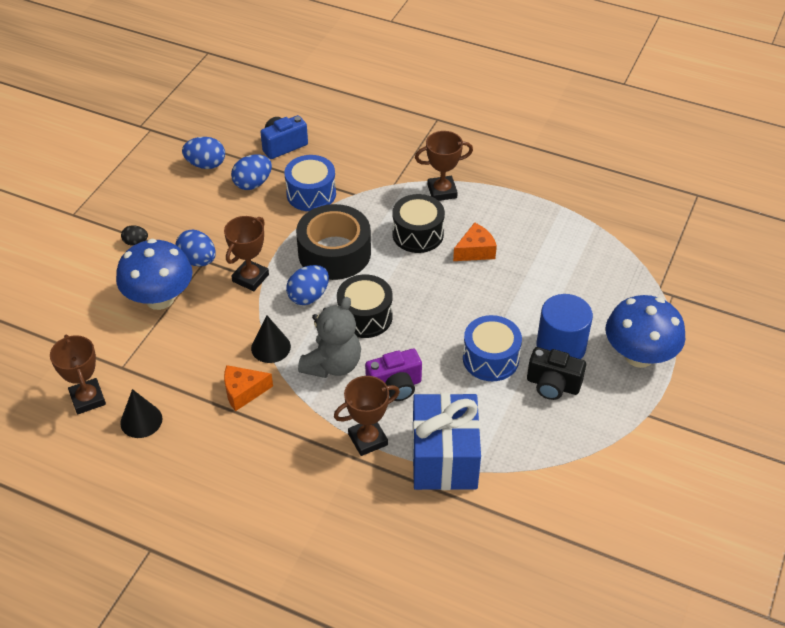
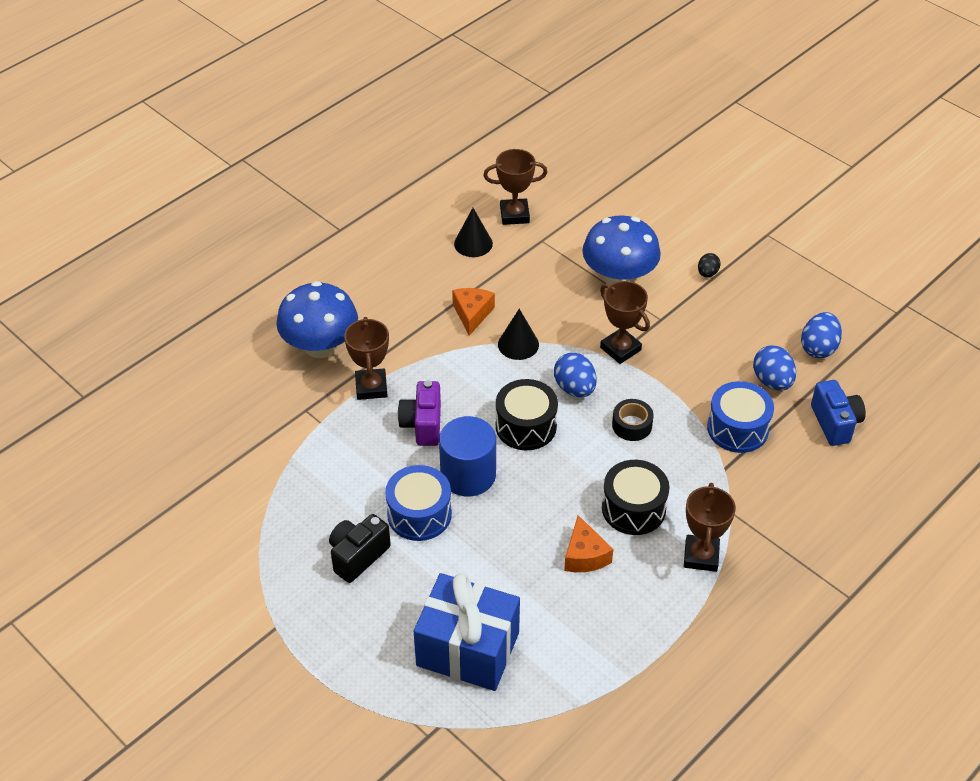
camera: 110 degrees right, 0 degrees up
(198, 260) = (662, 314): blue egg -> none
(332, 364) = (474, 385): grey teddy bear -> none
(334, 253) = (632, 425): black tape -> black tape, size x0.47
(444, 458) = (319, 437): blue gift -> blue gift (467, 649)
(561, 347) = (404, 584): blue cylinder -> blue cylinder (468, 475)
(639, 355) = (356, 655): blue mushroom -> blue mushroom (320, 346)

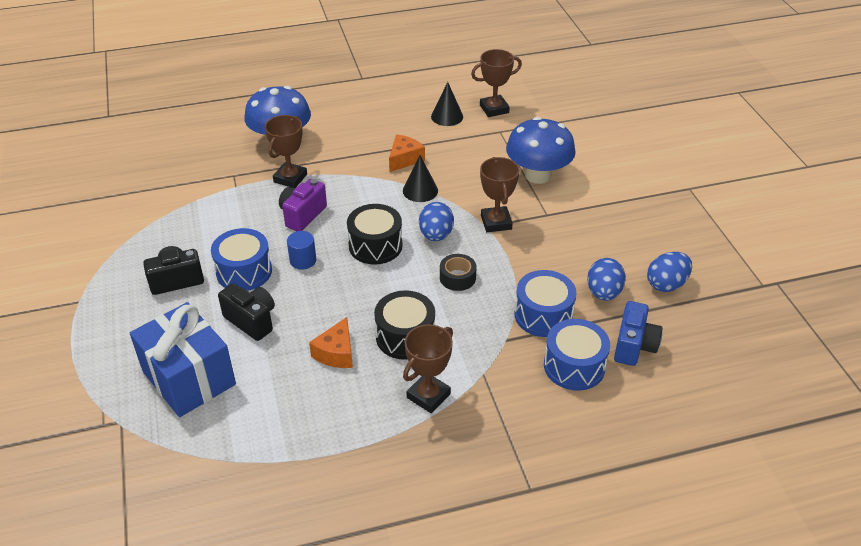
camera: 30 degrees right, 5 degrees down
(468, 475) = (303, 260): blue cylinder -> blue cylinder, size x0.55
(475, 562) = (252, 321): none -> black camera
(514, 215) = (494, 109): brown trophy -> brown trophy turned 45 degrees counterclockwise
(707, 273) = (614, 197): black egg -> none
(800, 466) = (574, 366): none -> blue drum

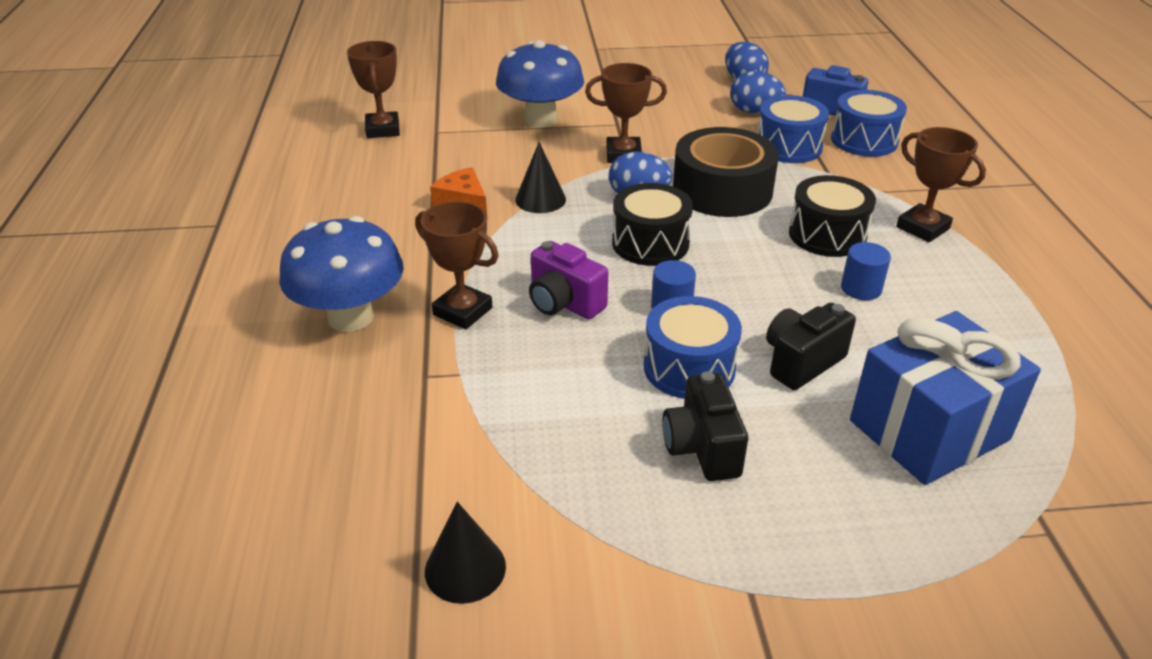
camera: 80 degrees left, 5 degrees down
(336, 353) = (861, 288): orange cheese -> blue cylinder
(447, 116) = (377, 164): black cone -> black cone (465, 568)
(457, 277) = (722, 190): black tape -> black tape, size x2.14

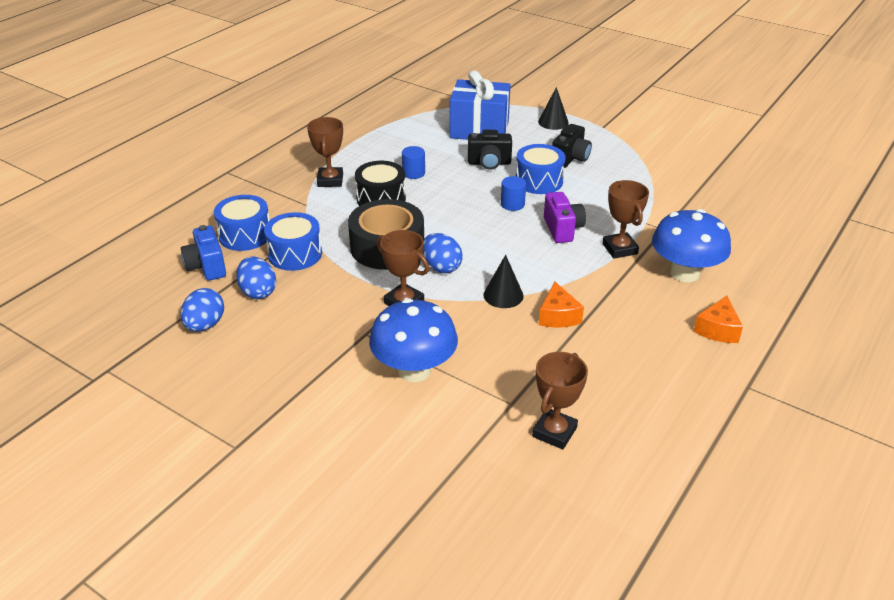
camera: 140 degrees left, 0 degrees up
(273, 265) = (717, 329): none -> orange cheese
(465, 568) = (694, 166): black cone -> black cone (553, 122)
(650, 243) = (477, 237): black drum -> none

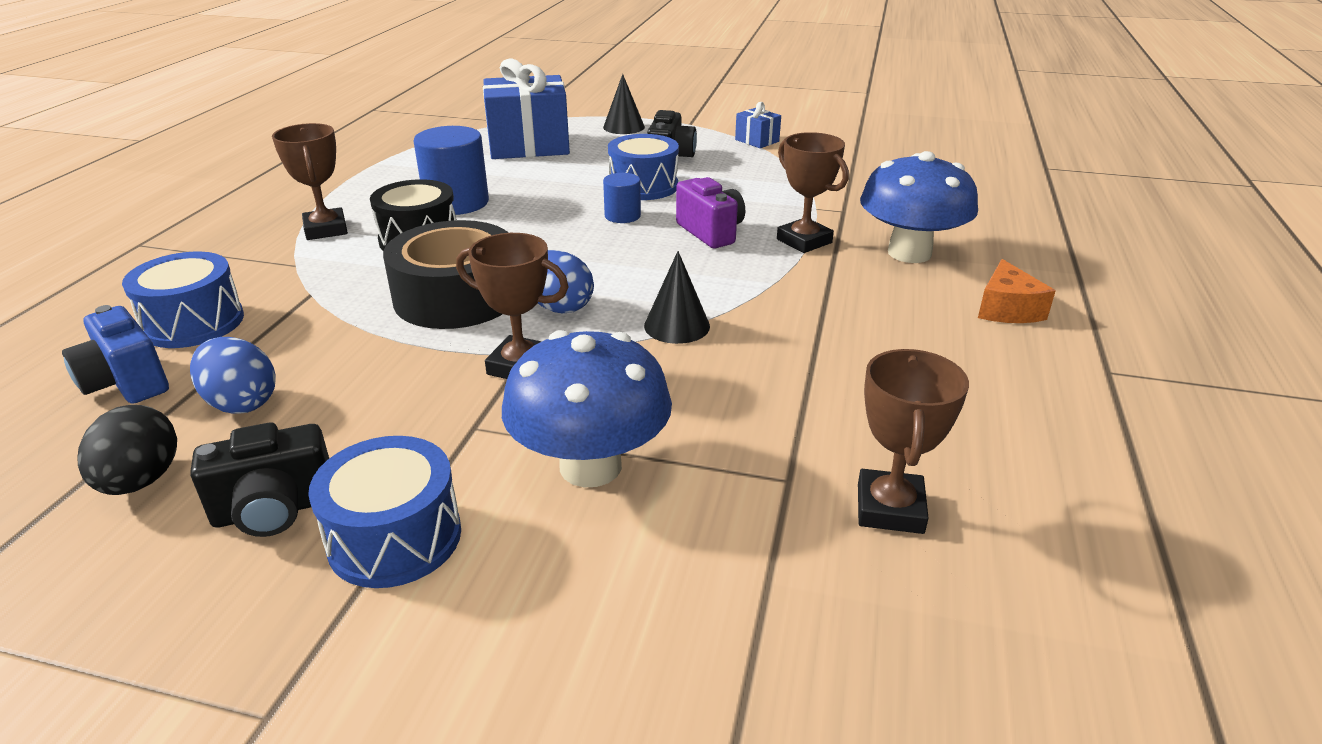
camera: 20 degrees left, 5 degrees down
(205, 325) = (141, 481): blue egg -> black egg
(295, 254) = (297, 334): blue drum -> blue drum (395, 538)
(413, 173) = (456, 203): blue cylinder -> blue cylinder, size x1.81
(489, 163) = (562, 177): black camera -> black camera (275, 510)
(558, 316) = (777, 337): orange cheese -> none
(642, 152) = (757, 141): none -> blue gift

